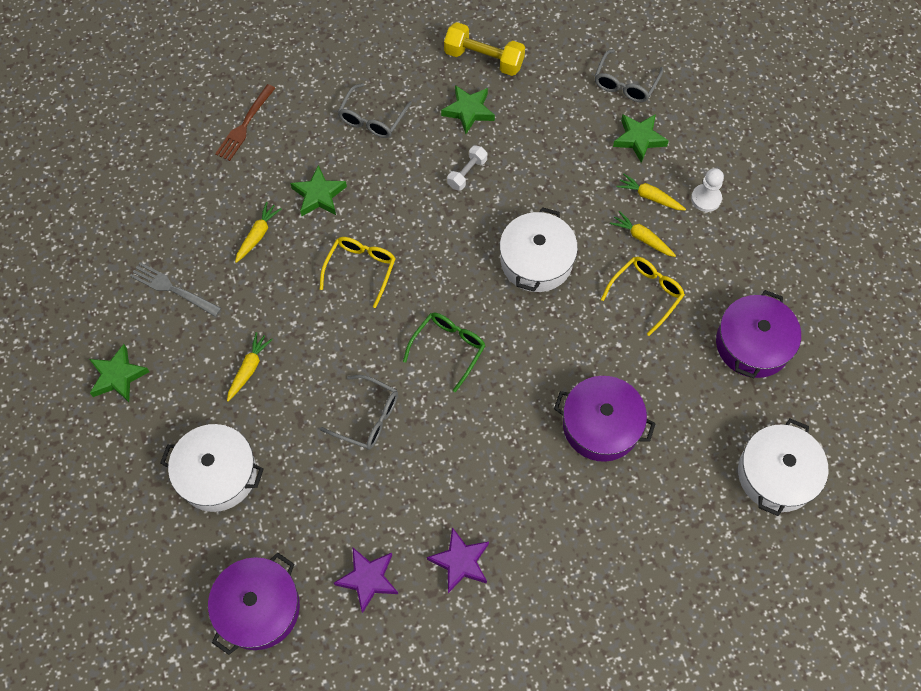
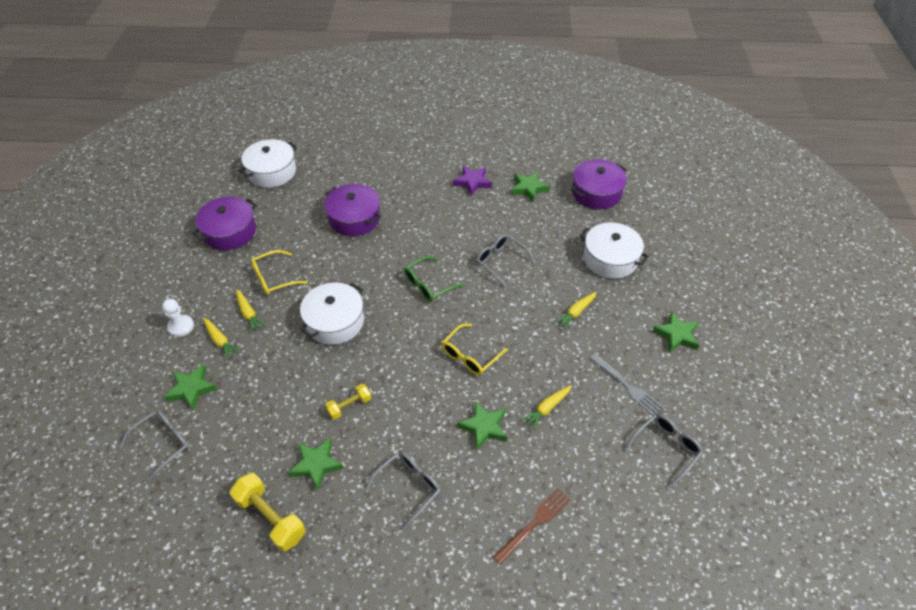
camera: 160 degrees left, 15 degrees down
(124, 232) = (666, 449): none -> grey glasses
(368, 579) = (528, 188): purple star -> green star
(467, 173) = (349, 406): white dumbbell -> yellow dumbbell

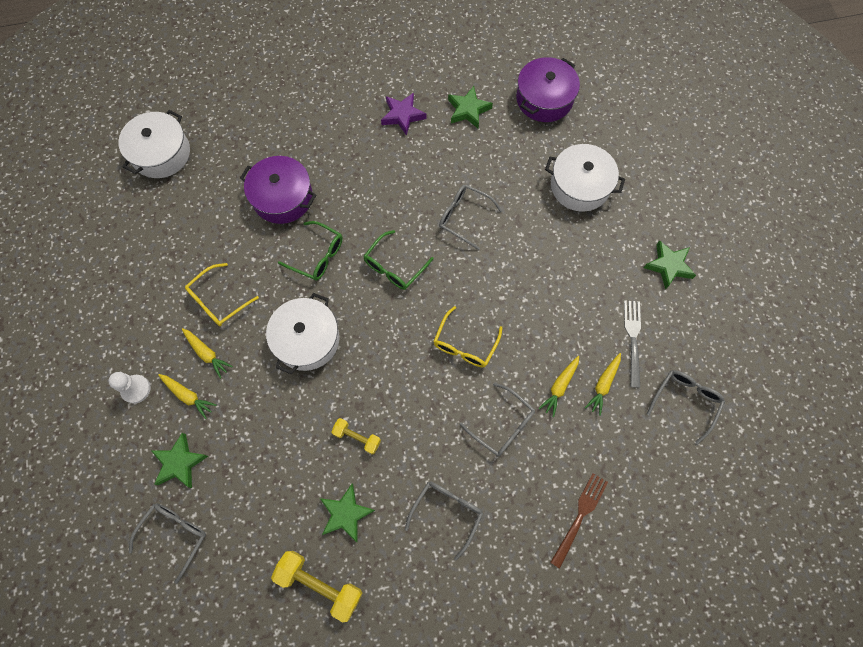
camera: 15 degrees left, 20 degrees up
(230, 232) = (143, 250): purple pot -> none
(349, 406) = (357, 437): yellow dumbbell -> yellow dumbbell turned 75 degrees clockwise
(367, 264) = (318, 256): none -> green glasses
(484, 427) = (502, 425): green star -> grey glasses
(576, 312) = (560, 263): yellow carrot -> yellow carrot (603, 385)
(627, 386) = (633, 339): grey fork -> grey fork turned 120 degrees counterclockwise

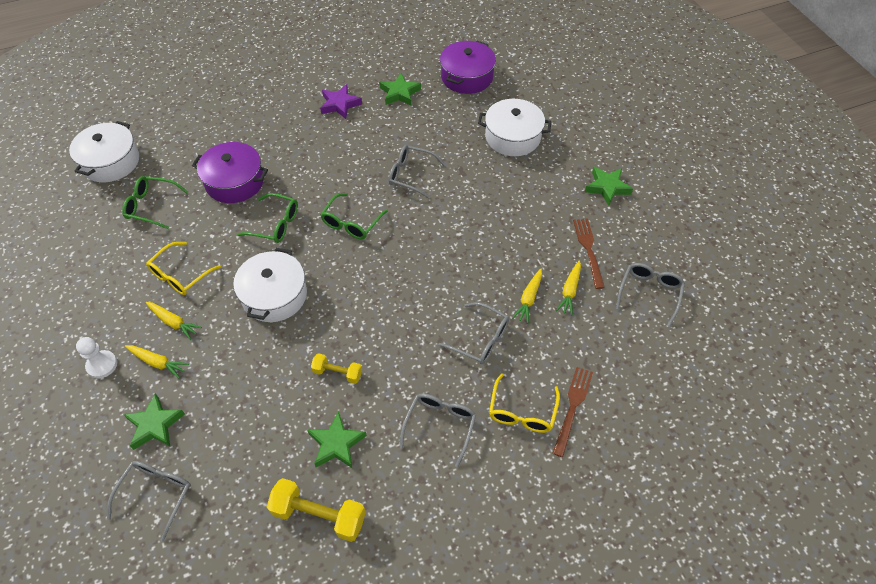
camera: 10 degrees left, 15 degrees down
(197, 214) = (151, 206): none -> green glasses
(465, 344) = (431, 277): yellow glasses -> yellow glasses (522, 412)
(633, 339) = (588, 250): grey fork -> brown fork

